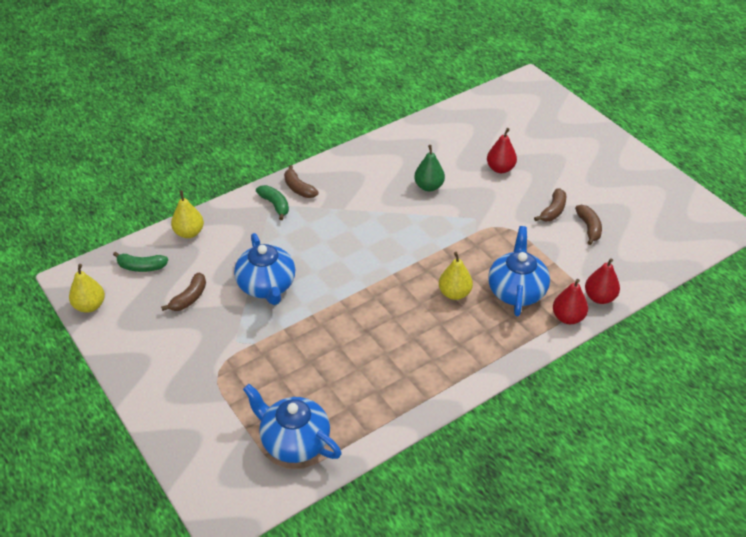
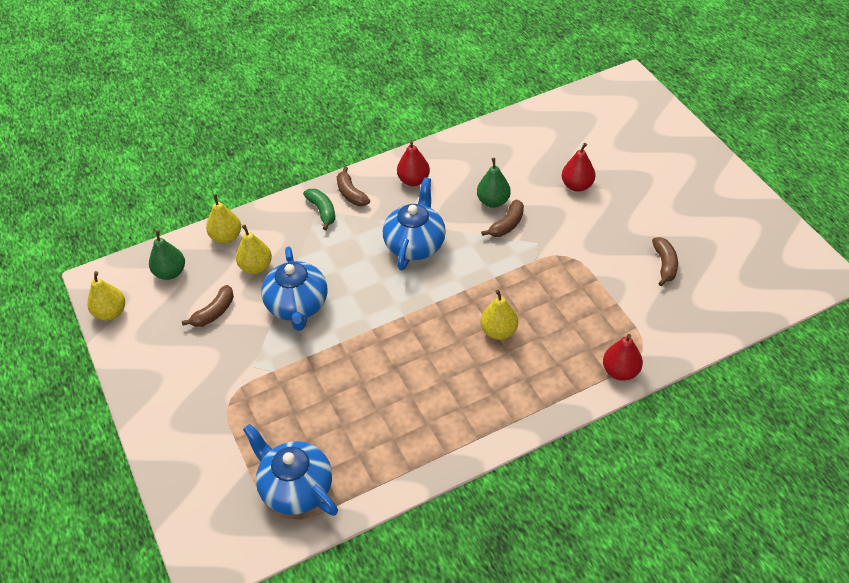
camera: 10 degrees right, 5 degrees up
(141, 267) = (170, 272): green banana -> green pear
(222, 256) = (256, 267): none -> yellow pear
(516, 290) = (568, 333): blue teapot -> blue teapot (415, 244)
(553, 211) = (627, 241): brown banana -> brown banana (507, 225)
(599, 297) = (661, 350): red pear -> red pear (413, 180)

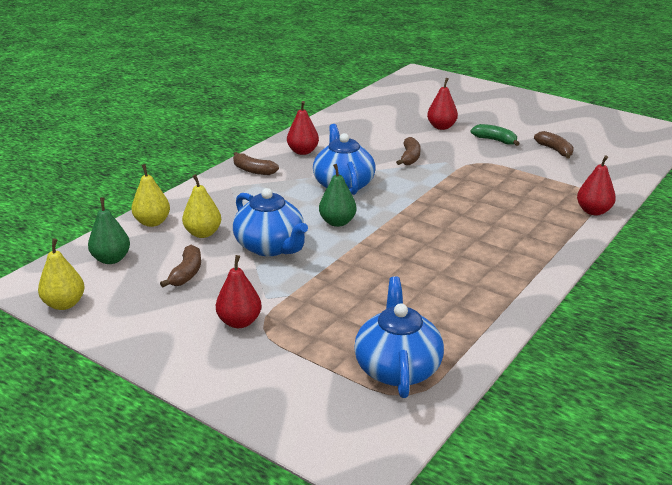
camera: 30 degrees left, 20 degrees down
(217, 386) = (239, 322): none -> red pear
(295, 487) = (397, 368): blue teapot -> blue teapot turned 75 degrees clockwise
(322, 211) = (236, 186): green banana -> green banana (495, 140)
(493, 201) = (384, 148): green pear -> green pear (337, 222)
(499, 331) = (472, 215): yellow pear -> none

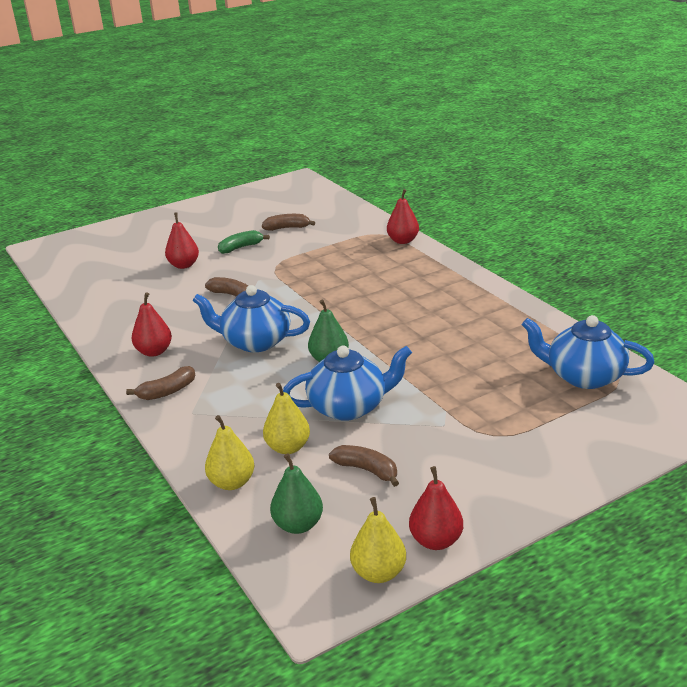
camera: 65 degrees left, 0 degrees up
(239, 322) = (478, 447): red pear -> red pear (436, 541)

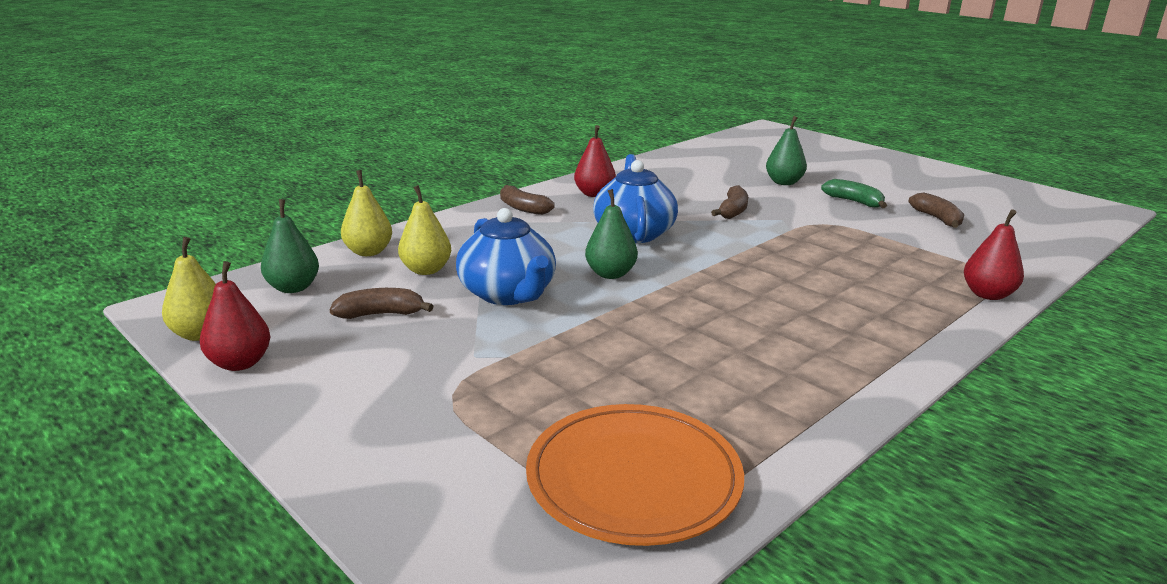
camera: 75 degrees right, 5 degrees down
(184, 265) = (784, 182): red pear -> green pear
(367, 470) = (381, 314): brown banana -> brown banana turned 120 degrees counterclockwise
(583, 376) = (633, 479): blue teapot -> orange plate

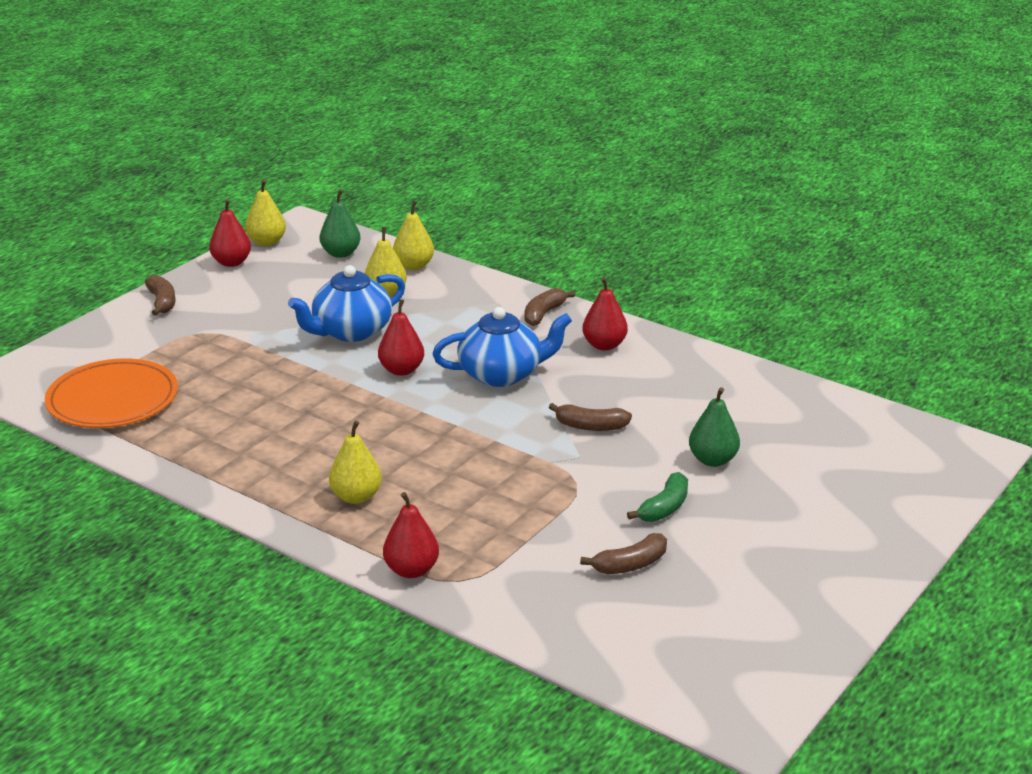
camera: 80 degrees right, 5 degrees up
(381, 314) = (306, 291): brown banana -> brown banana (162, 302)
(610, 274) = (401, 370): green pear -> red pear
(869, 311) = (356, 497): none -> yellow pear

